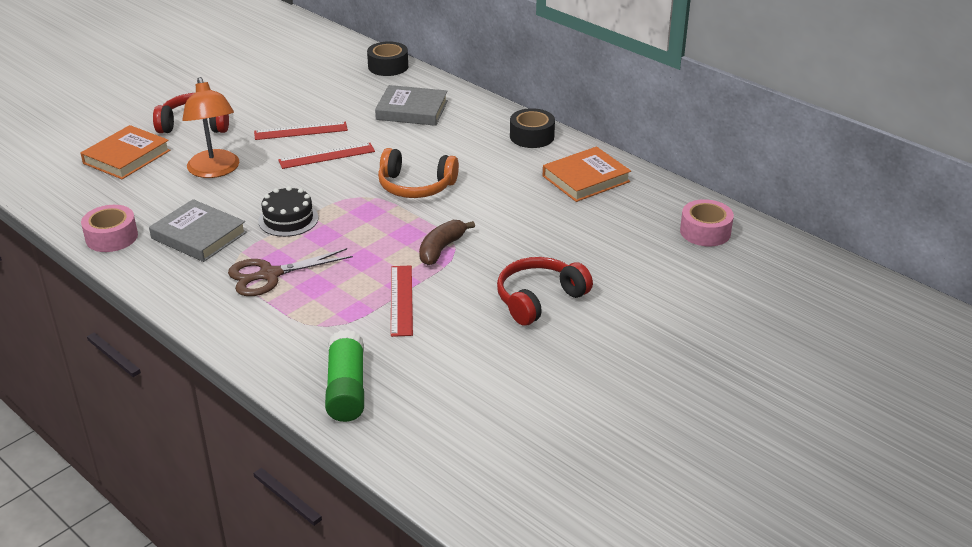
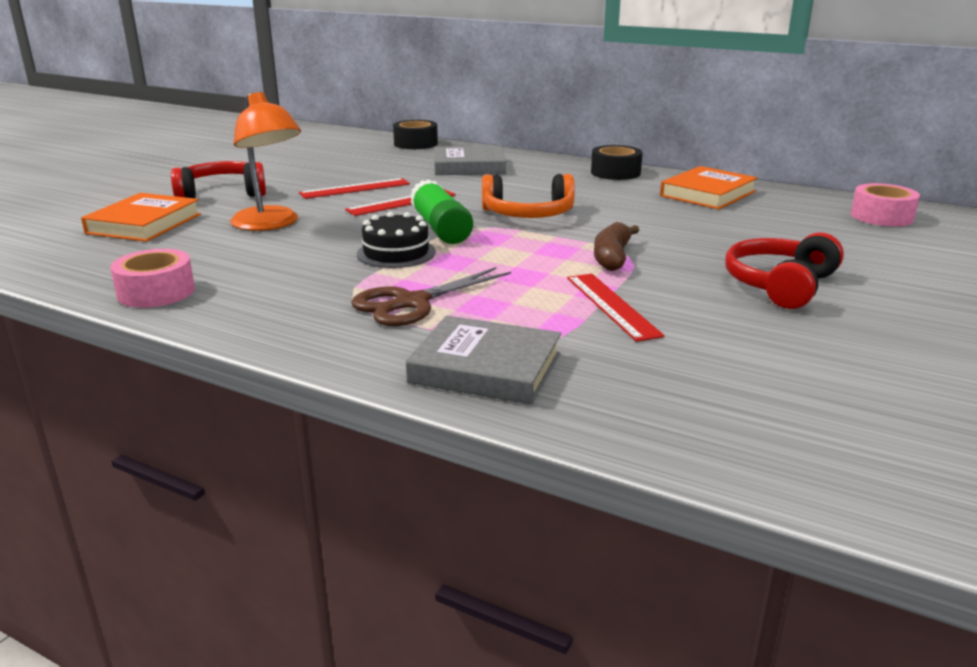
camera: 15 degrees left, 10 degrees down
(199, 235) = (284, 278): grey book -> grey book (486, 368)
(346, 389) = (632, 407): green glue stick -> green glue stick (440, 228)

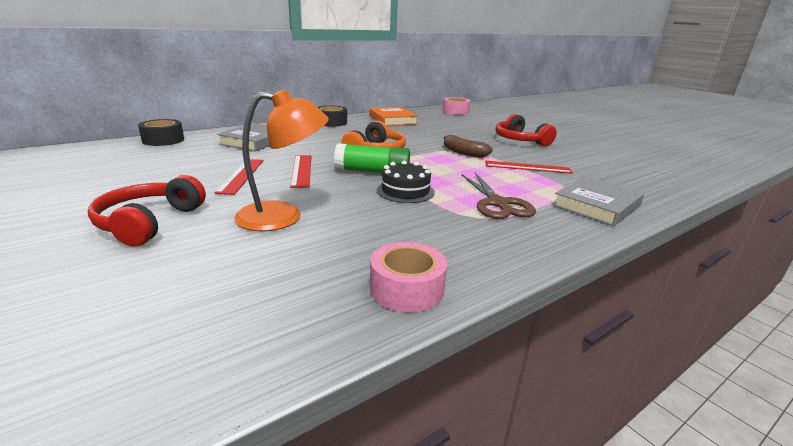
camera: 65 degrees left, 0 degrees up
(144, 224) = (180, 274): orange book -> none

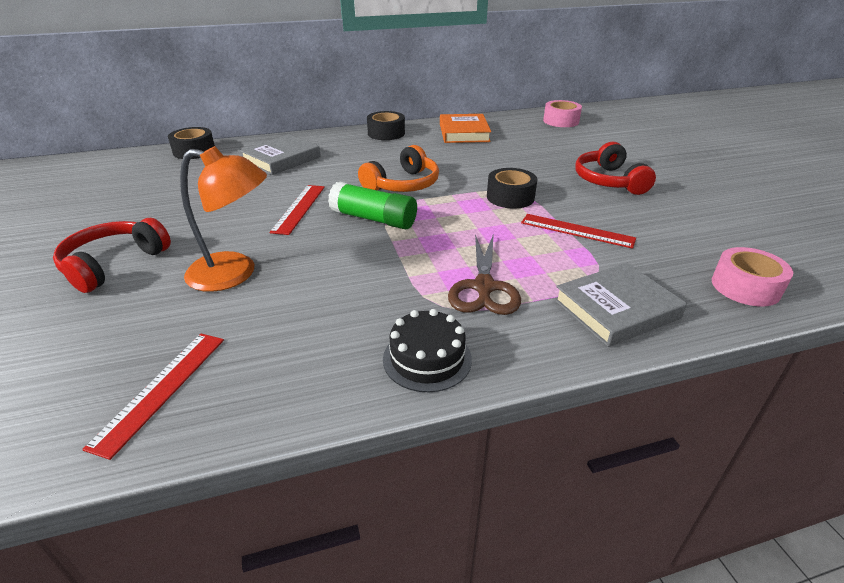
camera: 20 degrees right, 10 degrees up
(241, 175) = (234, 210): red ruler -> red ruler (161, 389)
(405, 191) = (388, 253): black cake -> black cake (427, 359)
(406, 288) = (283, 392): pink tape -> pink tape (745, 287)
(463, 153) = (510, 197): brown banana -> black tape

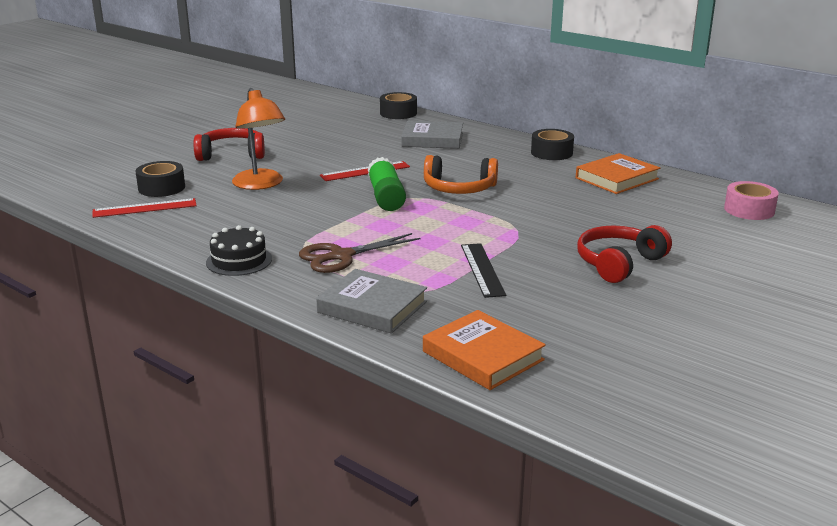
camera: 55 degrees right, 10 degrees down
(510, 197) = (504, 231): black tape -> black tape (161, 188)
(577, 231) = (482, 269): red ruler -> black ruler
(745, 287) = (483, 355): pink tape -> orange book

